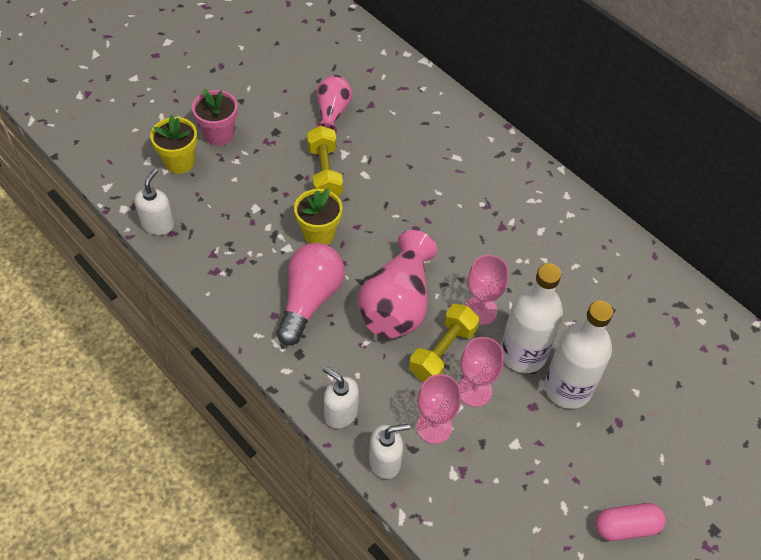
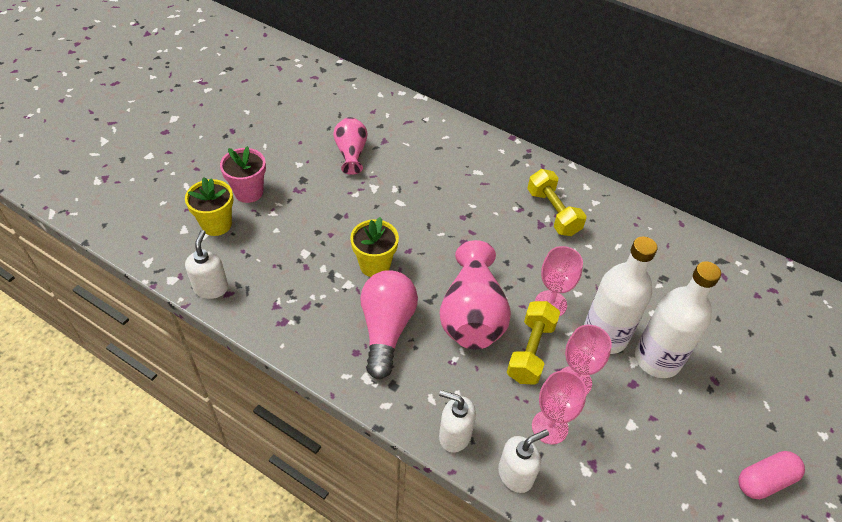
camera: 15 degrees left, 5 degrees down
(324, 173) = (361, 208): yellow dumbbell -> yellow dumbbell (553, 212)

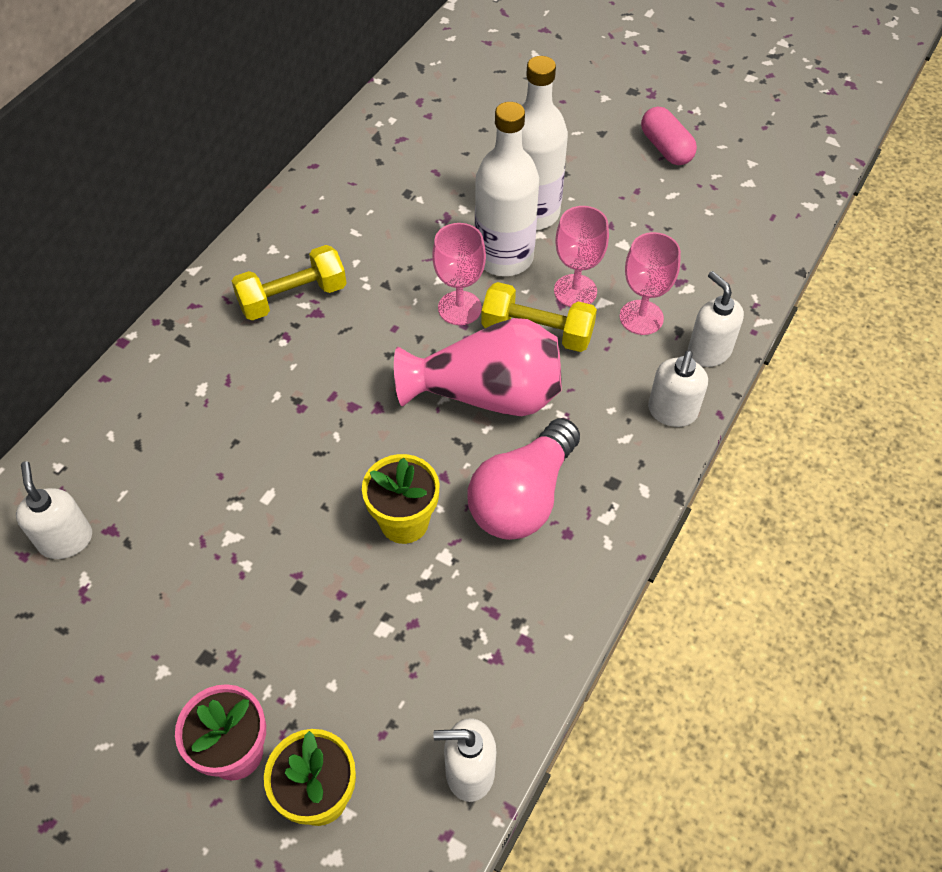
camera: 90 degrees left, 5 degrees up
(351, 154) = (141, 582): pink vase -> none
(380, 125) = (66, 540): none -> white soap dispenser
(386, 329) = (523, 497): pink light bulb -> pink light bulb turned 60 degrees counterclockwise

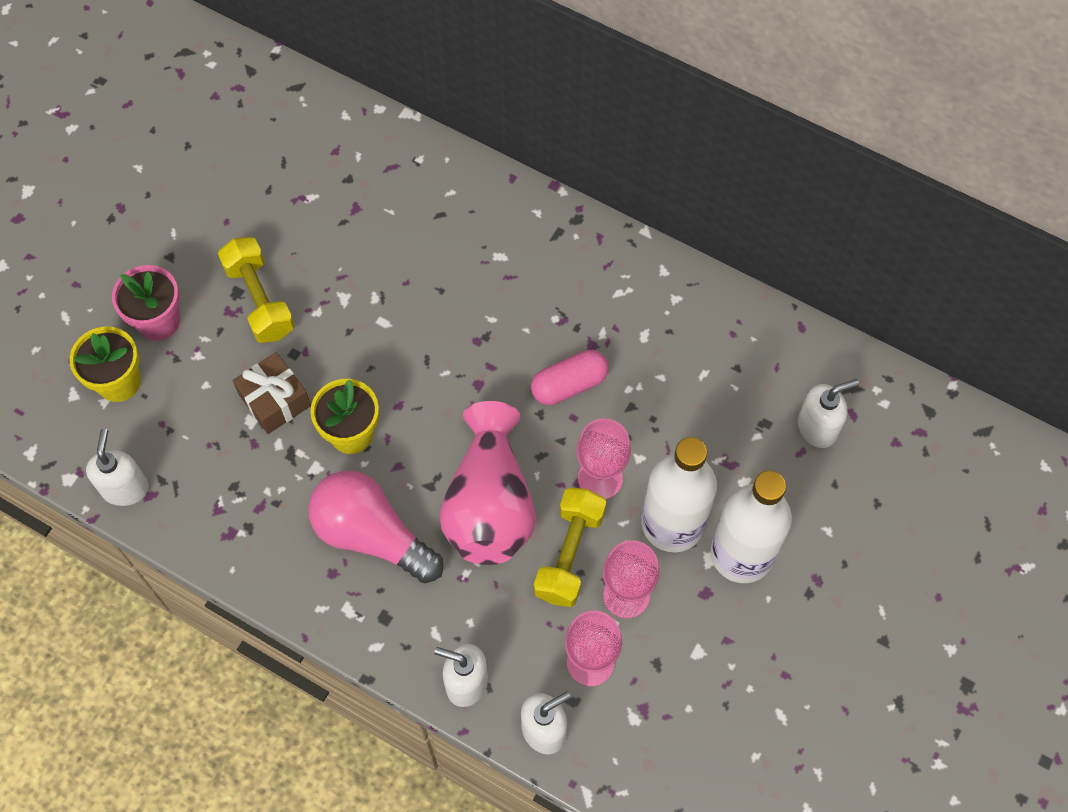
camera: 90 degrees right, 10 degrees up
(66, 540) = (348, 178): white soap dispenser -> white soap dispenser (817, 427)
(293, 297) = (611, 322): yellow dumbbell -> yellow dumbbell (260, 300)
(358, 604) = (275, 400): none -> brown gift
(666, 148) = (862, 716): pink capsule -> pink capsule (569, 384)

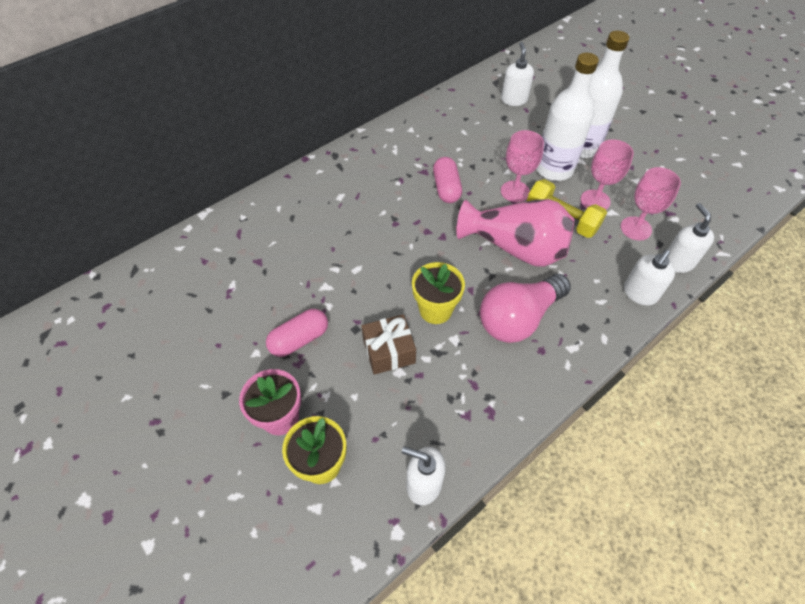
camera: 70 degrees left, 10 degrees down
(260, 300) = (299, 339): yellow dumbbell -> pink capsule

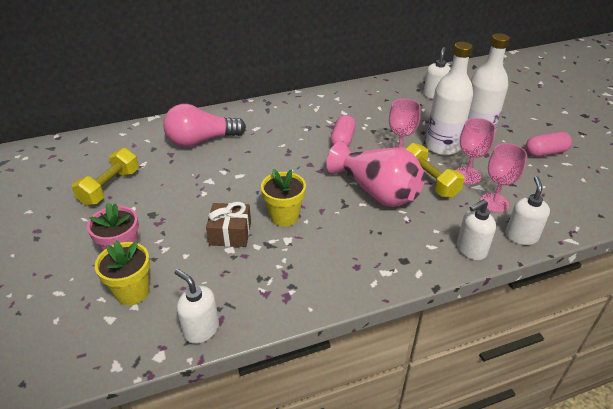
camera: 20 degrees right, 15 degrees down
(211, 331) = (110, 187): none -> yellow dumbbell
(299, 339) = (168, 208): pink capsule -> pink capsule (545, 152)
(518, 318) = (350, 239): pink light bulb -> pink light bulb (201, 140)

